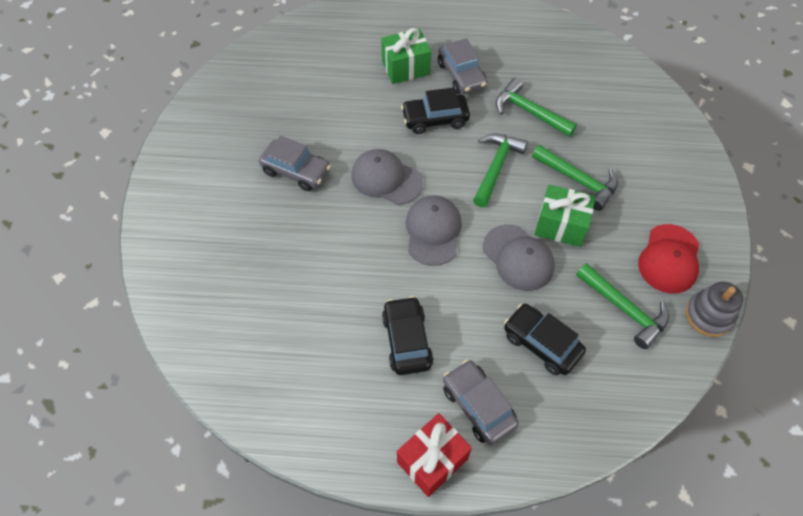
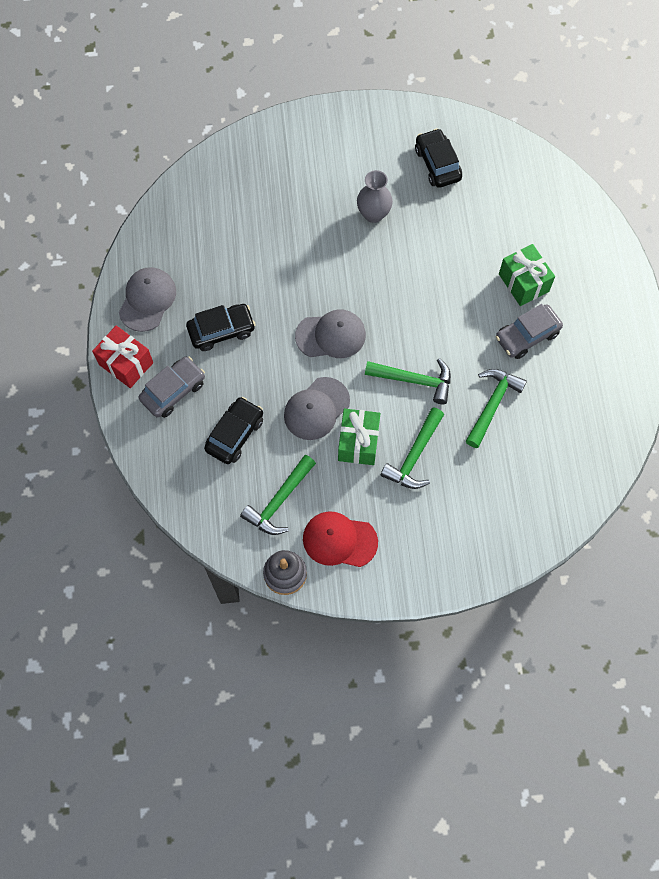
camera: 80 degrees right, 10 degrees up
(296, 171) = (373, 214): grey car -> grey vase
(386, 179) = (380, 288): grey cap -> grey cap (147, 300)
(435, 119) = (462, 319): black car -> black car (437, 164)

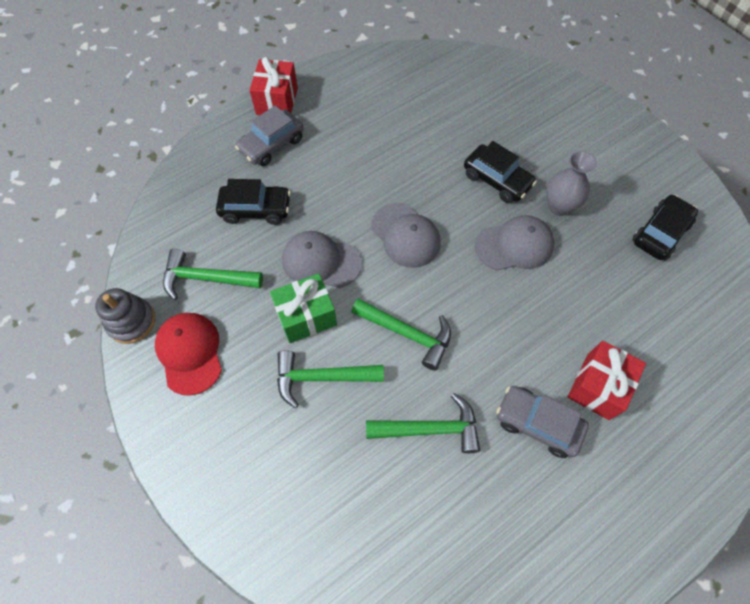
camera: 60 degrees right, 5 degrees down
(147, 300) = (345, 87): grey cap -> grey cap (514, 245)
(173, 391) = (271, 144): grey car -> grey car turned 120 degrees clockwise
(221, 331) = (352, 150): black car -> black car (497, 180)
(414, 380) = (407, 333): green hammer -> green hammer turned 45 degrees counterclockwise
(523, 283) = (597, 386): green gift -> red gift

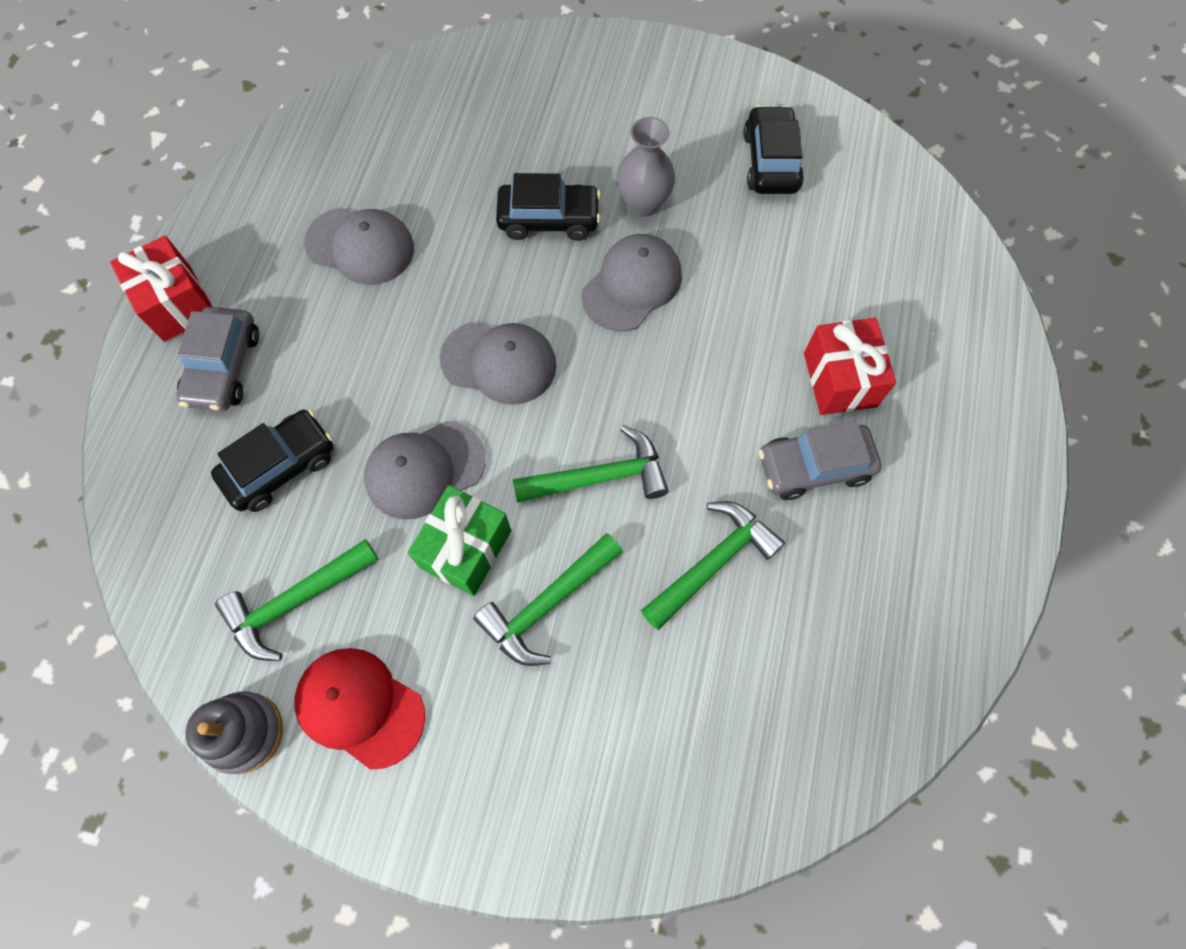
camera: 40 degrees left, 5 degrees up
(385, 130) = (360, 246): none -> grey cap

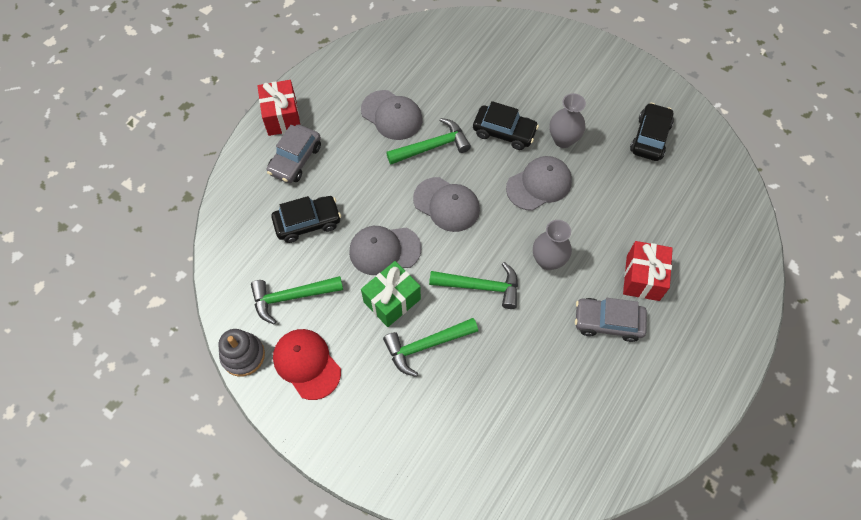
camera: 20 degrees right, 5 degrees down
(689, 400) = (548, 260): none -> grey vase
(712, 563) = (527, 355): green hammer -> green hammer (432, 147)

